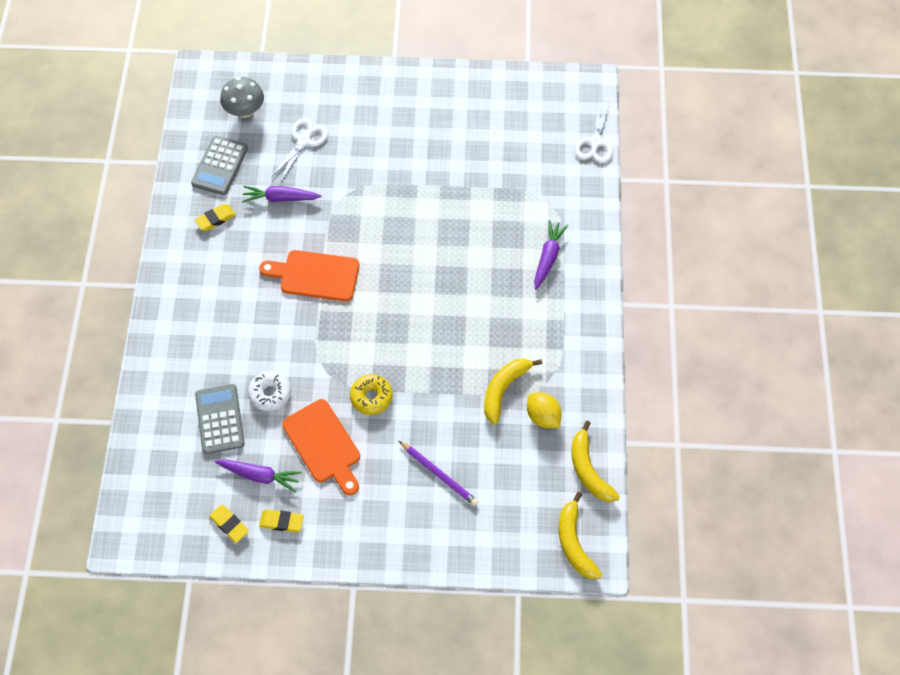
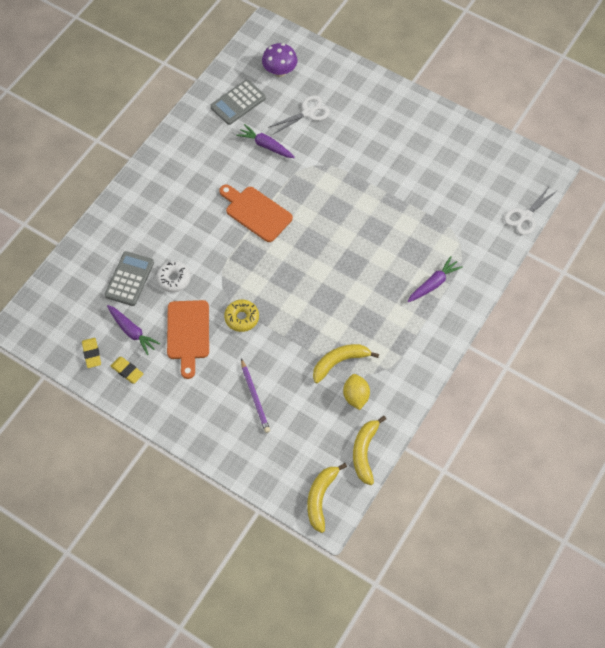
camera: 30 degrees right, 0 degrees up
(215, 219) = (212, 138): yellow eraser -> none
(245, 111) = (280, 71): grey mushroom -> purple mushroom

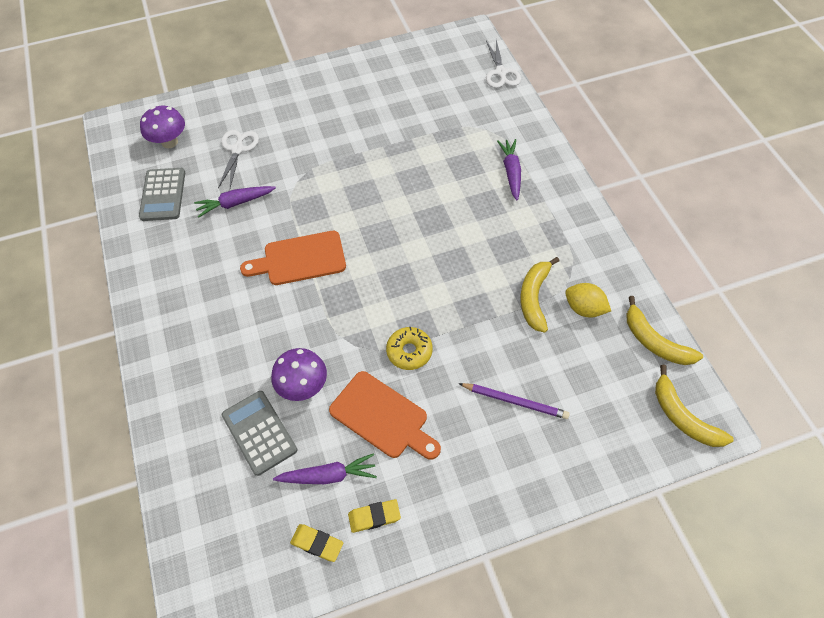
camera: 50 degrees left, 5 degrees down
(174, 279) = (303, 386): white donut -> purple mushroom

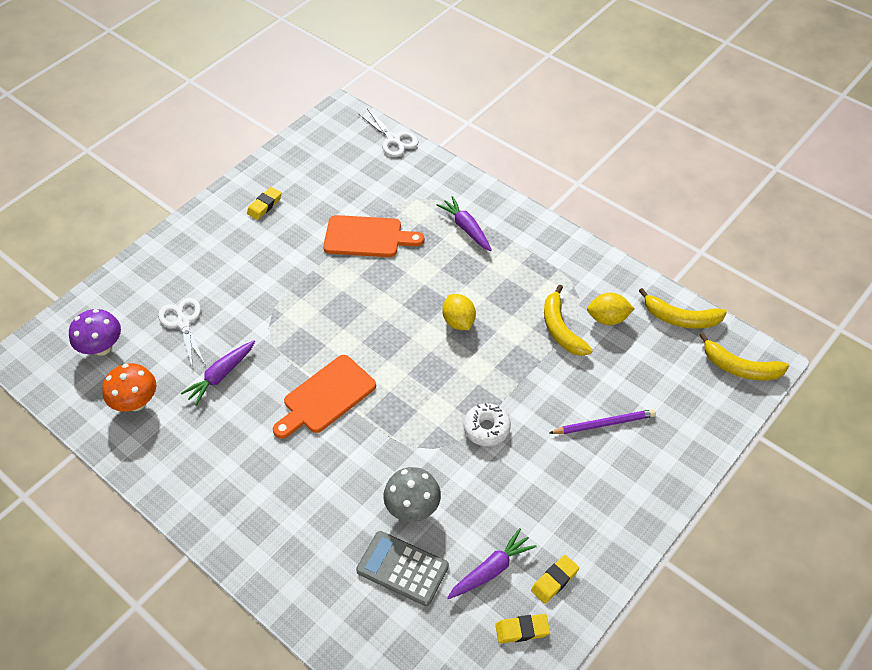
camera: 30 degrees left, 5 degrees down
(163, 195) = (136, 402): grey calculator -> orange mushroom
(303, 386) = (413, 507): purple mushroom -> grey mushroom
(361, 84) = (264, 205): none -> yellow eraser
(382, 417) = (503, 496): orange cutting board -> orange cutting board (367, 237)
(409, 351) = (486, 428): yellow donut -> white donut
(449, 248) = (459, 321): none -> yellow lemon

